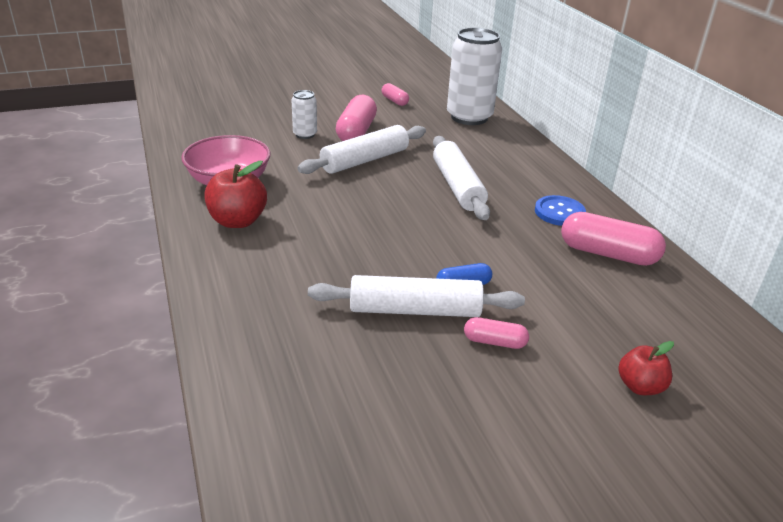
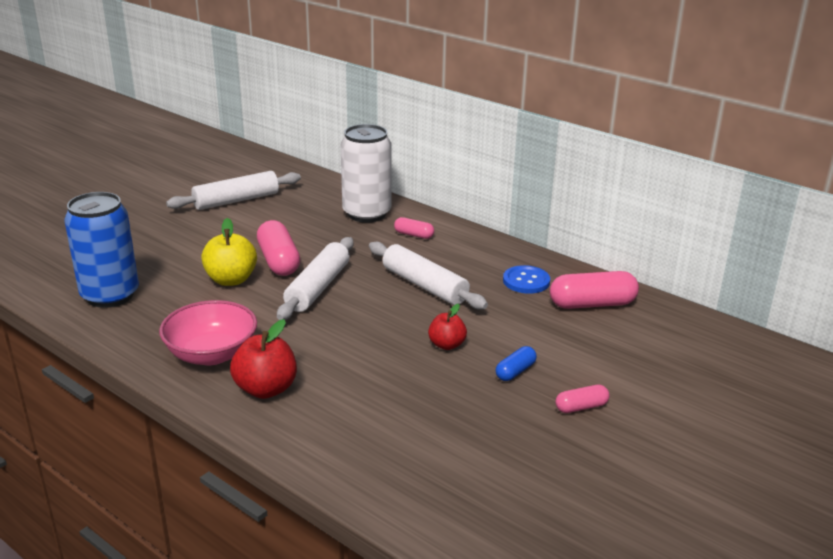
camera: 30 degrees left, 5 degrees down
(209, 120) = (110, 295): none -> blue can
(305, 134) = (231, 280): white can -> yellow apple
(394, 101) = (280, 217): pink capsule -> pink capsule (414, 235)
(415, 310) = (500, 407): white rolling pin -> white rolling pin (236, 200)
(640, 386) = (701, 398): red apple -> red apple (446, 345)

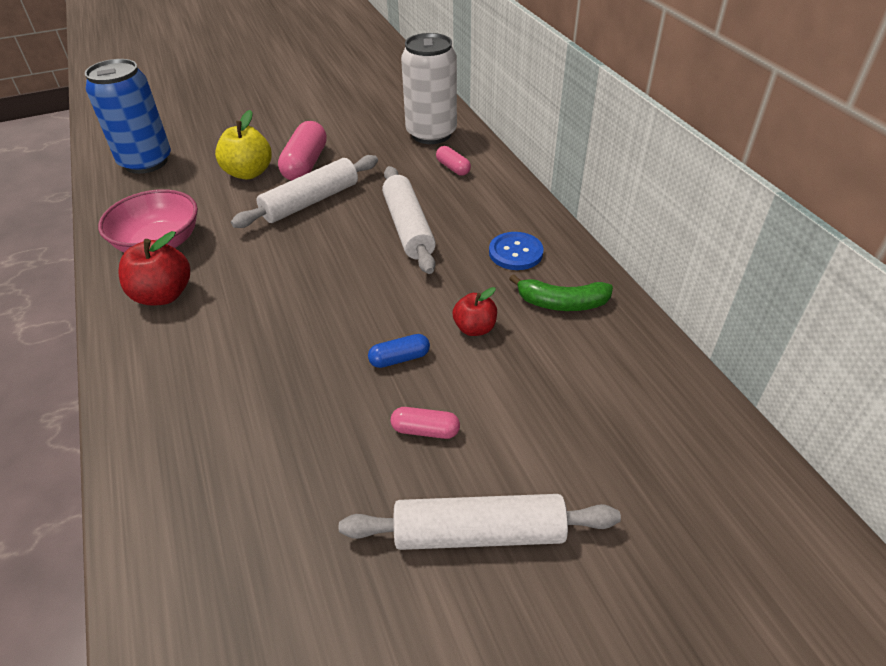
camera: 30 degrees right, 15 degrees up
(236, 200) = (332, 94): white rolling pin -> white rolling pin (479, 533)
(446, 345) = (363, 302): red apple -> red apple (475, 328)
(592, 304) = (562, 303): pink capsule -> green banana

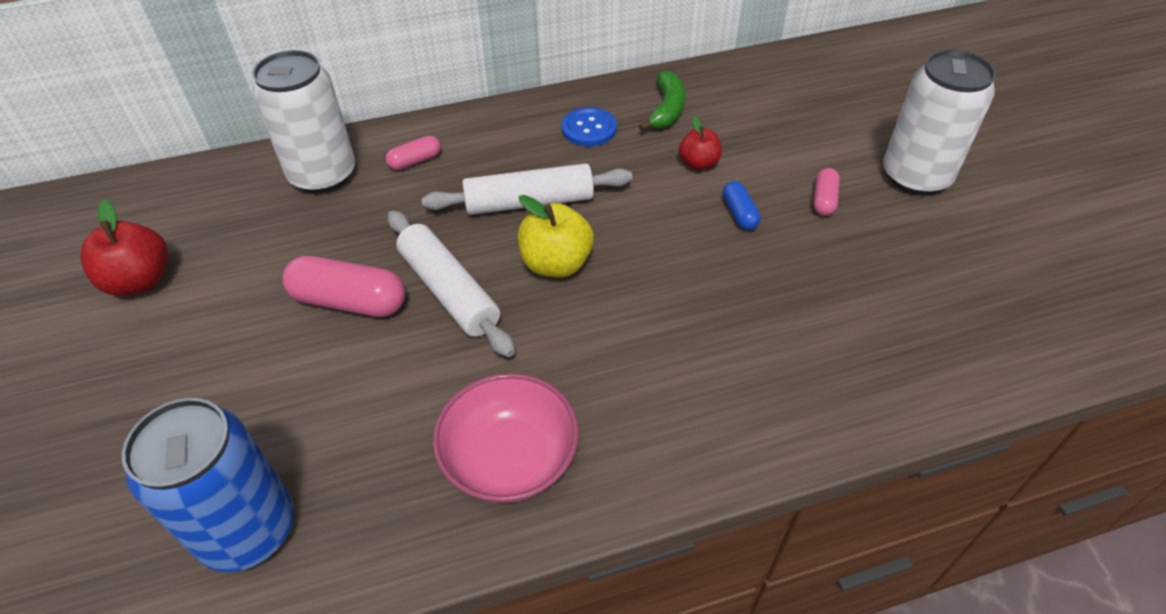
camera: 85 degrees left, 5 degrees up
(163, 295) = (628, 432): red apple -> red apple (140, 281)
(249, 173) = (347, 368): yellow apple -> yellow apple (556, 264)
(479, 533) = (915, 177): white rolling pin -> white can

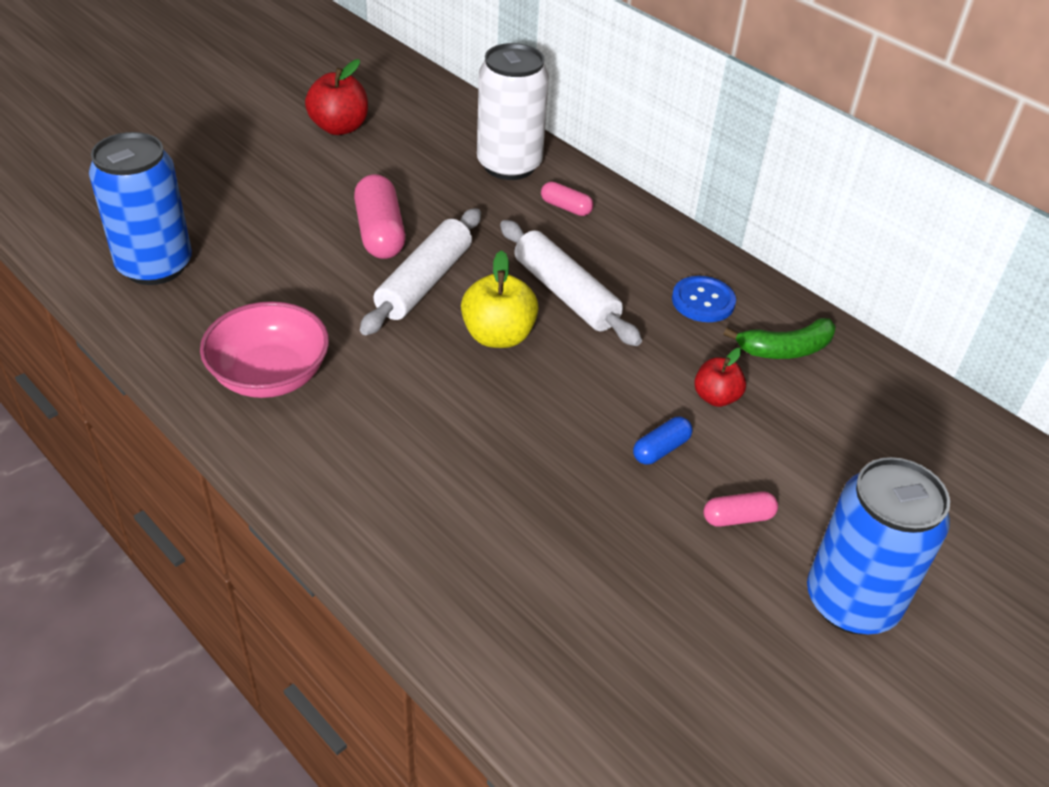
camera: 60 degrees right, 5 degrees down
(915, 177) = (851, 601): white can -> blue can

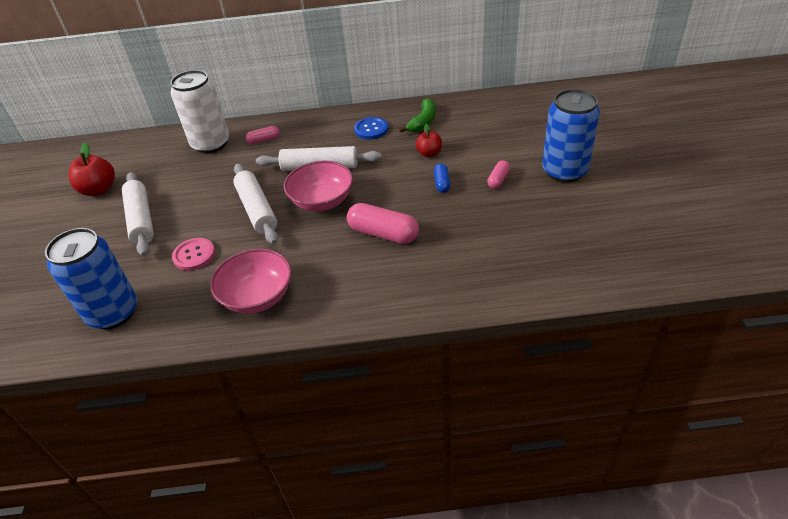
camera: 45 degrees left, 0 degrees up
(296, 275) = (194, 255): none -> pink button
(319, 193) = (141, 219): none -> white rolling pin
(380, 233) = (202, 210): pink capsule -> pink capsule (383, 233)
(498, 336) = (322, 201): yellow apple -> pink bowl

